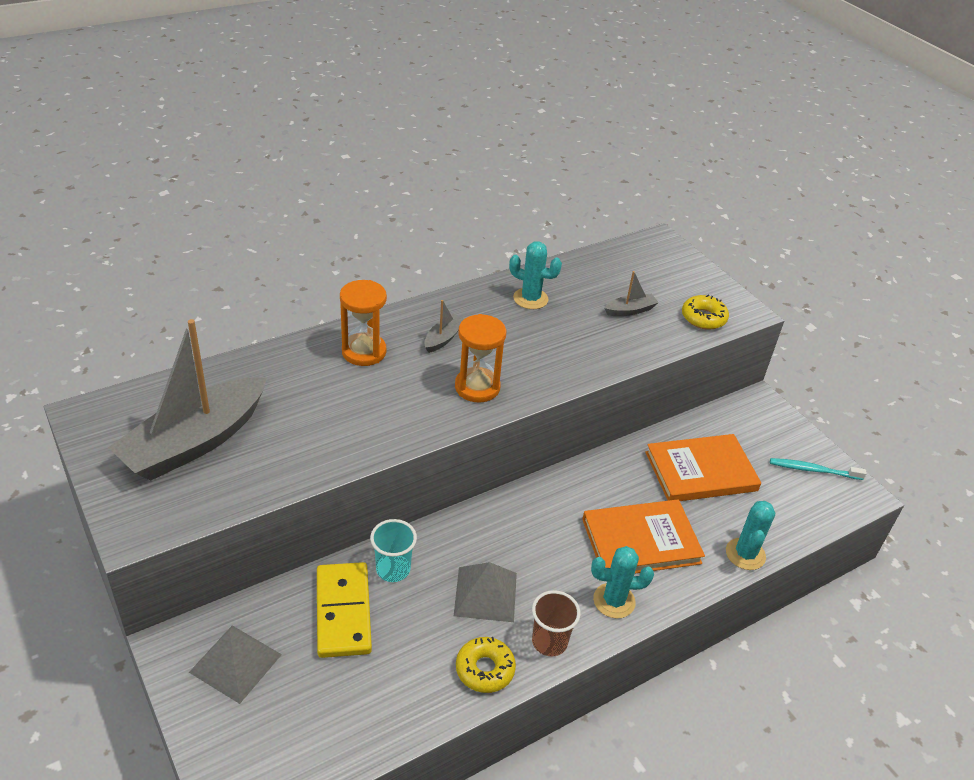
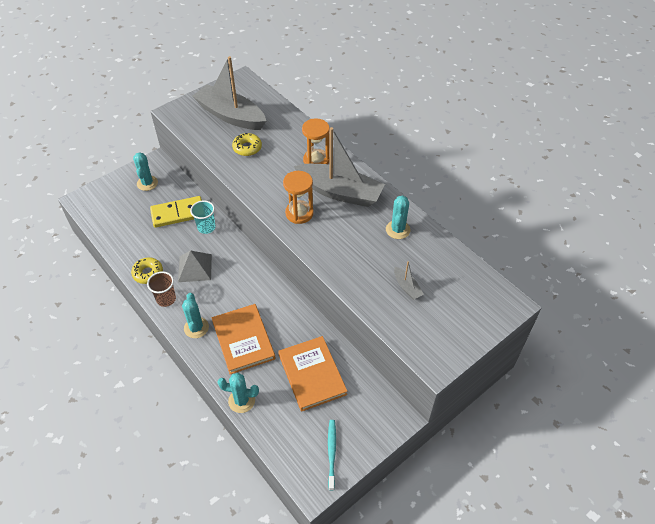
camera: 85 degrees right, 10 degrees up
(235, 663) = (147, 183): grey pyramid -> turquoise cactus
(443, 338) = (340, 192): grey boat -> grey boat, size x2.43
(703, 318) = (416, 334): yellow donut -> yellow donut (247, 148)

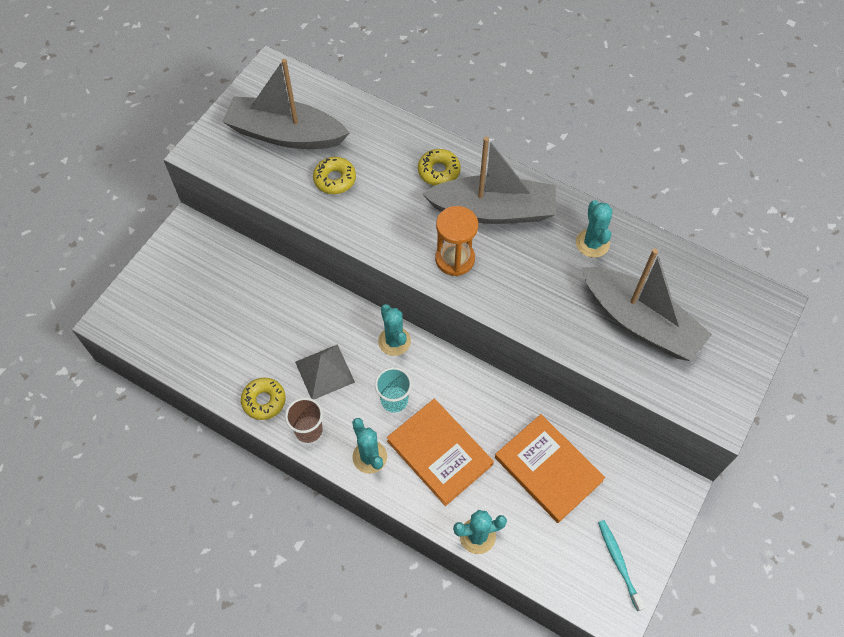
camera: 20 degrees left, 10 degrees up
(147, 183) = (192, 265): turquoise cactus -> turquoise cactus (394, 341)
(178, 213) = (260, 298): yellow domino -> none
(206, 227) = (310, 307): turquoise cup -> turquoise cup (394, 400)
(316, 160) = (439, 171): orange hourglass -> yellow donut
(407, 287) = (640, 322): grey boat -> grey boat, size x2.43

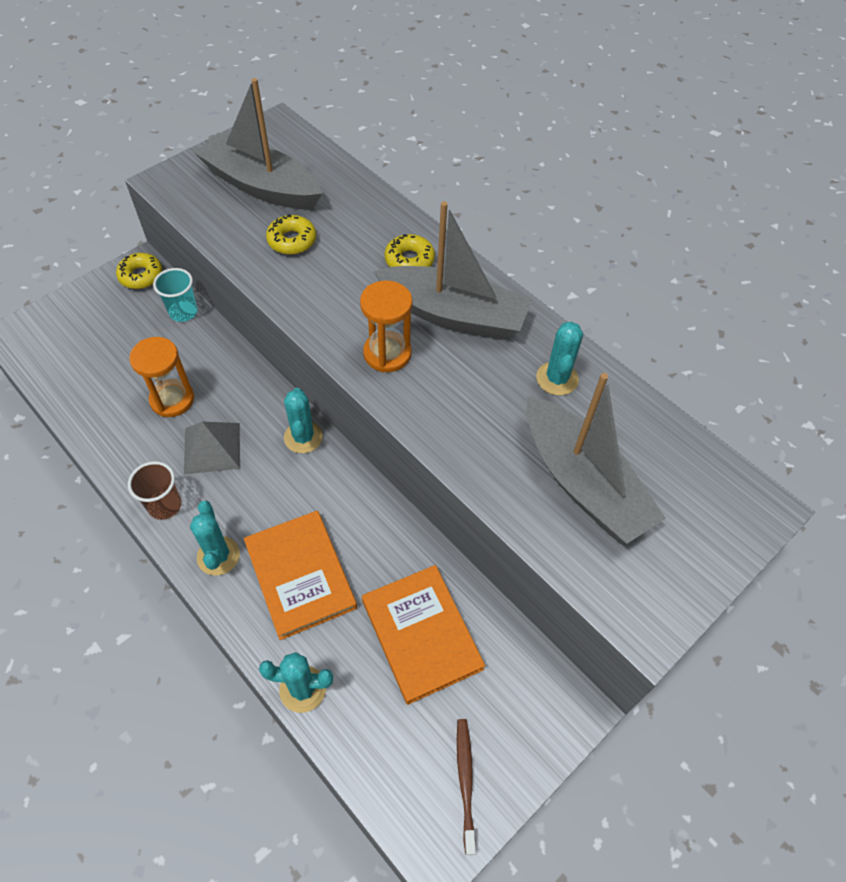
camera: 15 degrees right, 5 degrees down
(264, 401) = (132, 460): yellow donut -> yellow donut (141, 276)
(272, 340) = (172, 399): none -> orange hourglass
(394, 400) = (274, 501): turquoise cup -> turquoise cup (183, 312)
(618, 562) = (465, 781): turquoise toothbrush -> brown toothbrush

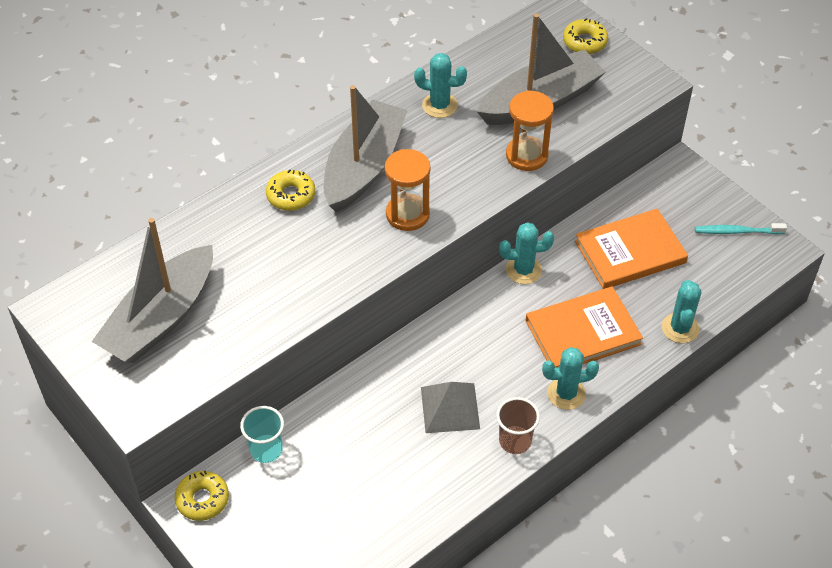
camera: 85 degrees left, 5 degrees down
(172, 399) = (388, 448): orange hourglass -> orange hourglass (527, 155)
(292, 240) = (252, 288): yellow donut -> yellow donut (584, 42)
(303, 437) = (439, 334): turquoise cactus -> turquoise cactus (523, 270)
(465, 781) = (736, 231): brown toothbrush -> turquoise toothbrush

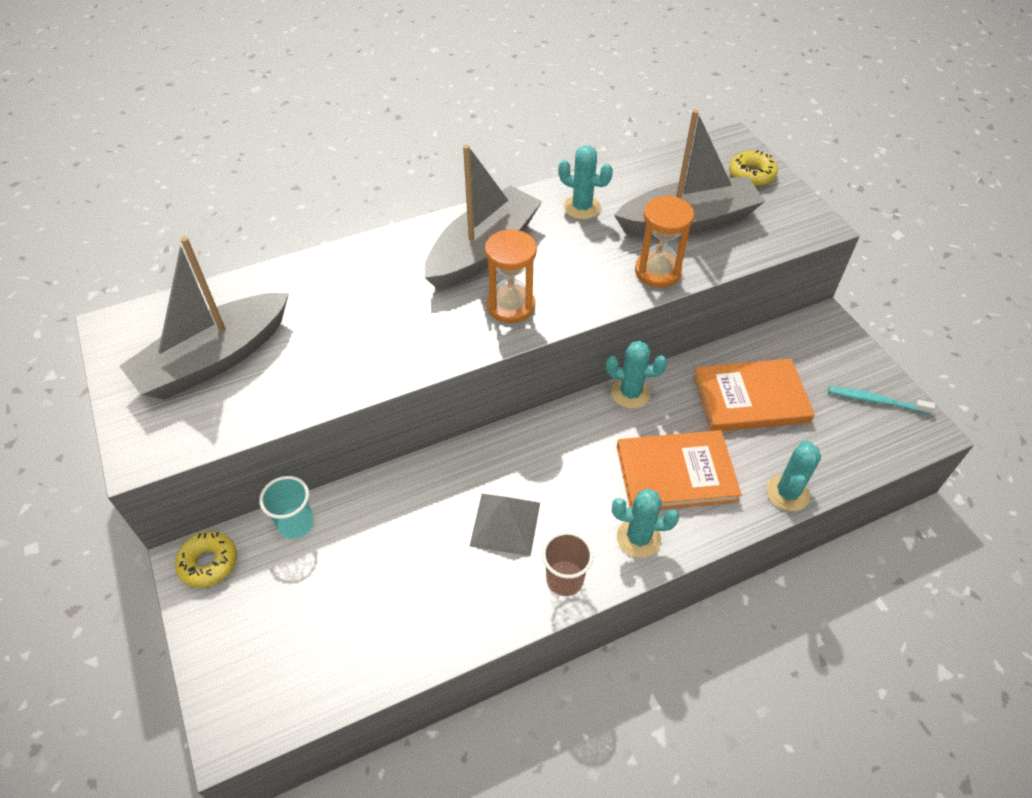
camera: 15 degrees right, 0 degrees up
(291, 195) = (398, 264): yellow donut -> none

